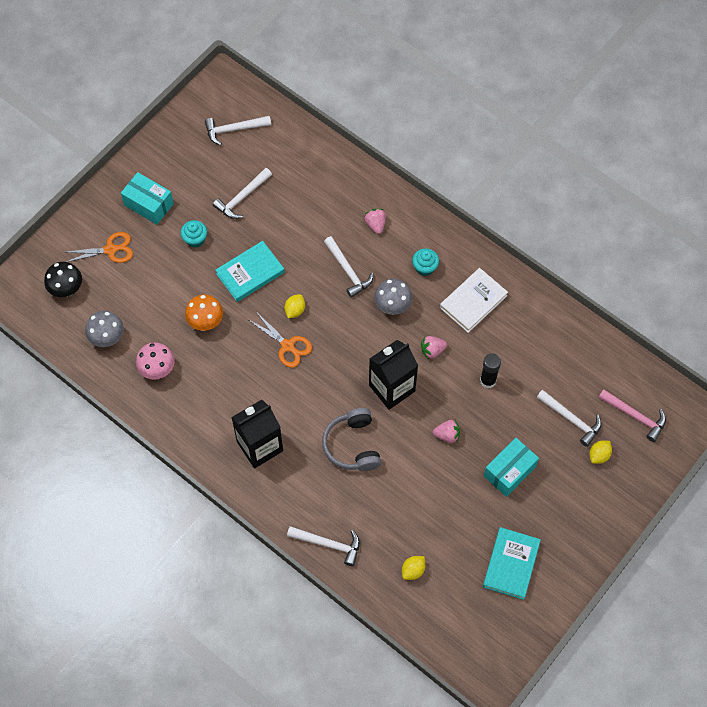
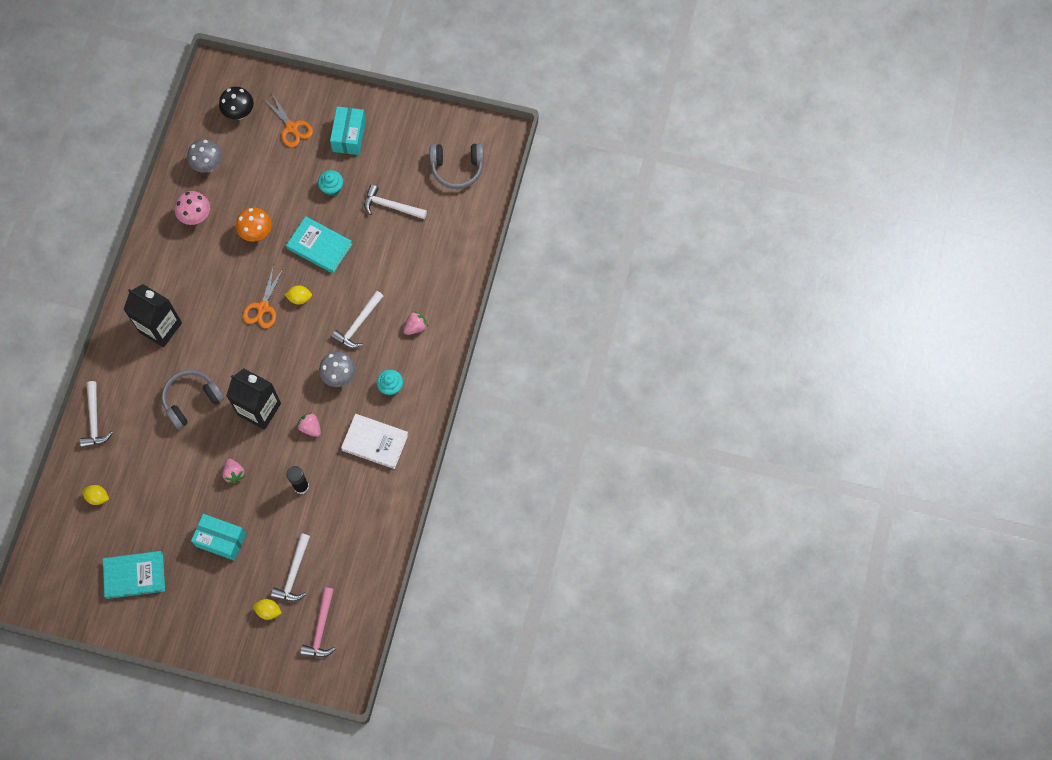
camera: 65 degrees right, 5 degrees up
(234, 129) = (457, 168): white hammer -> grey headphones

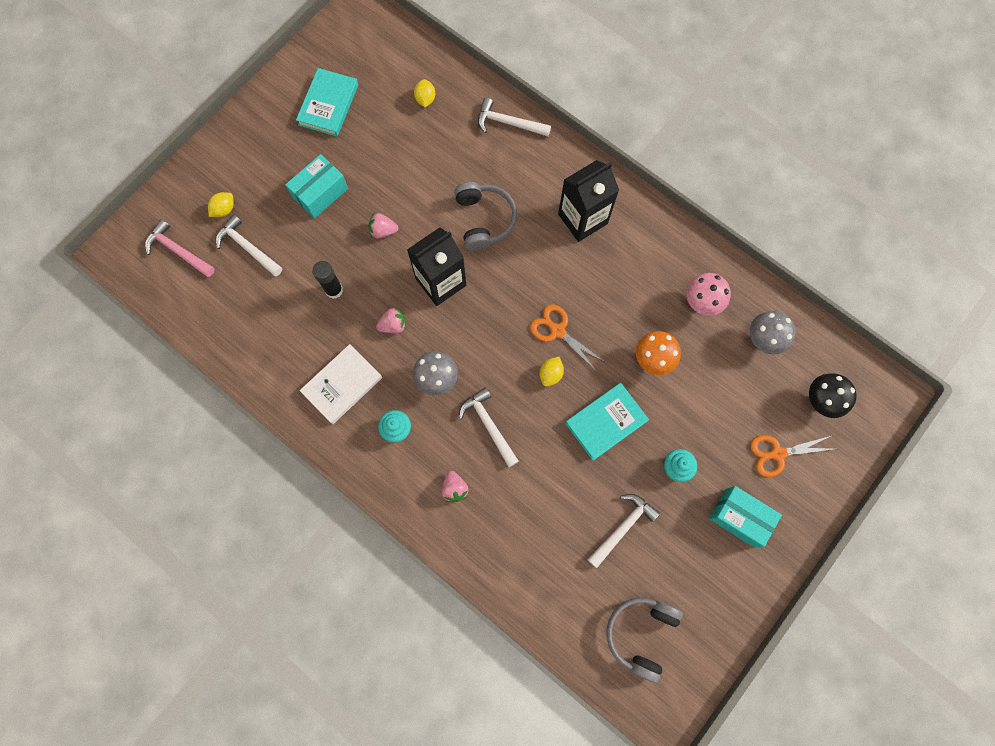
camera: 115 degrees right, 5 degrees up
(97, 497) = (425, 99): yellow lemon -> yellow lemon turned 45 degrees counterclockwise

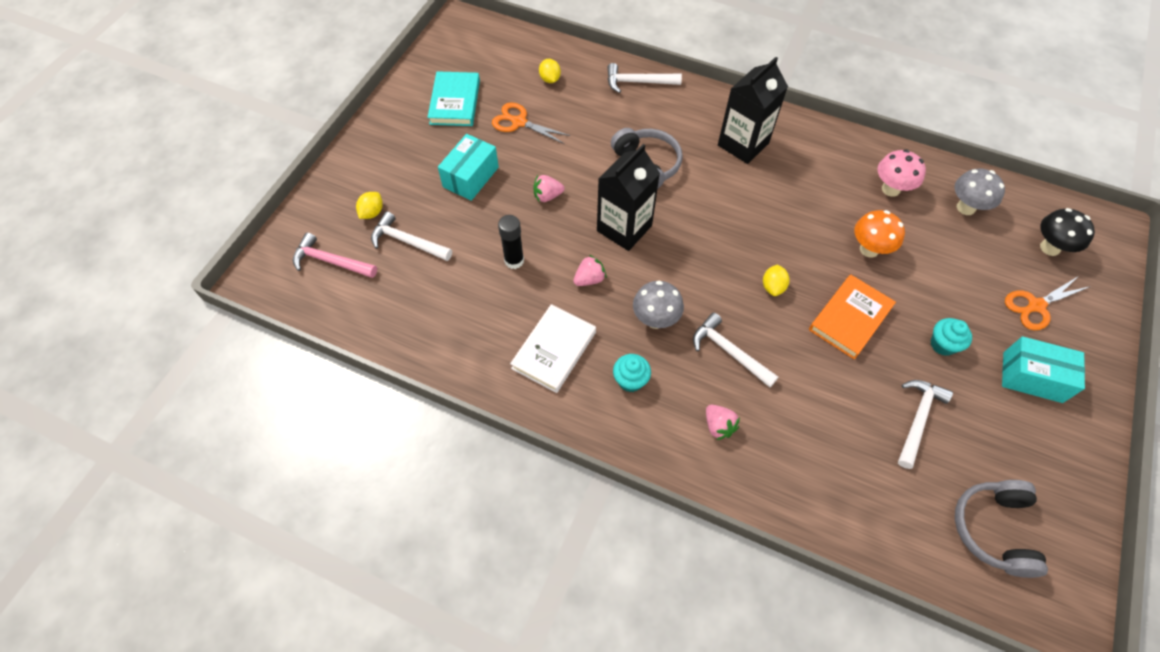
camera: 15 degrees left, 15 degrees down
(557, 330) = (761, 245): orange scissors -> orange scissors (519, 122)
(606, 422) = (850, 318): turquoise book -> orange book

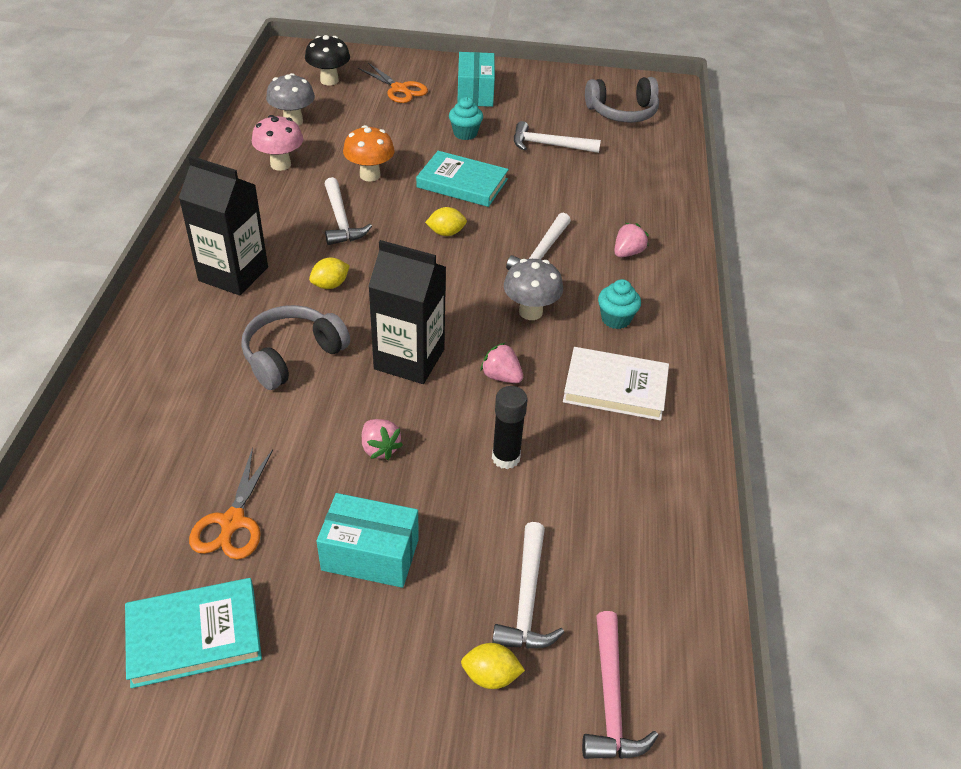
camera: 110 degrees left, 15 degrees down
(550, 79) = (119, 505): yellow lemon -> yellow lemon (330, 285)
(638, 82) = (119, 392): white hammer -> white hammer (341, 220)
(850, 318) = (462, 183): orange book -> turquoise book

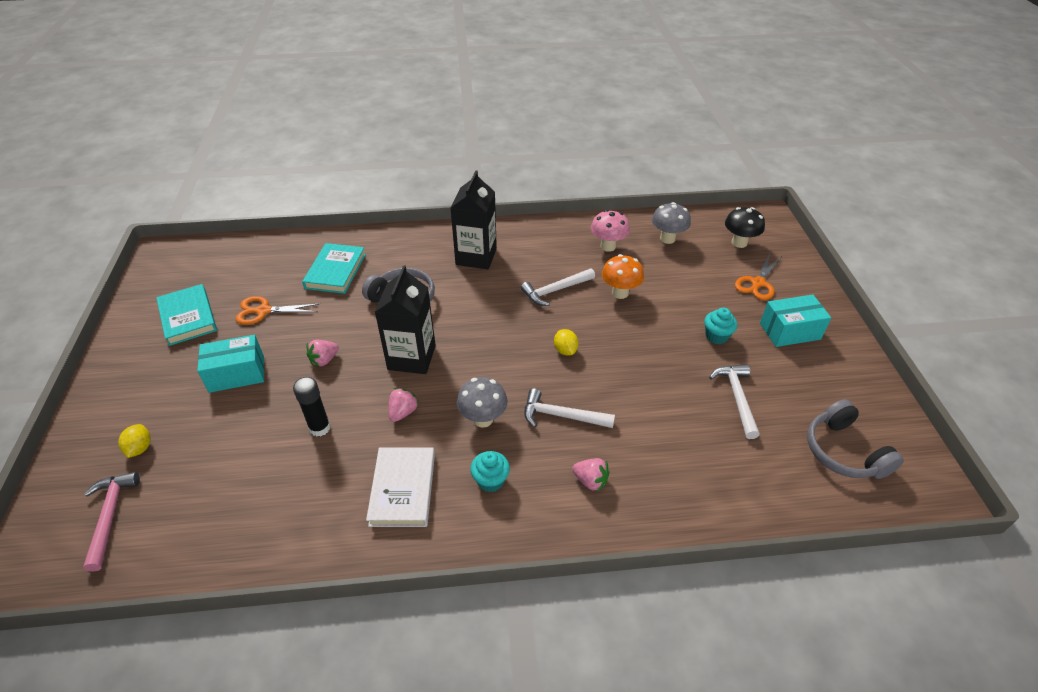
camera: 80 degrees right, 0 degrees up
(330, 285) = (479, 302): yellow lemon -> none
(370, 554) = (237, 374): turquoise box -> turquoise box turned 75 degrees clockwise
(462, 183) = (639, 347): turquoise book -> turquoise book (335, 271)
(527, 599) = (194, 459): white hammer -> none
(611, 699) = (110, 516): pink hammer -> pink hammer turned 90 degrees clockwise

